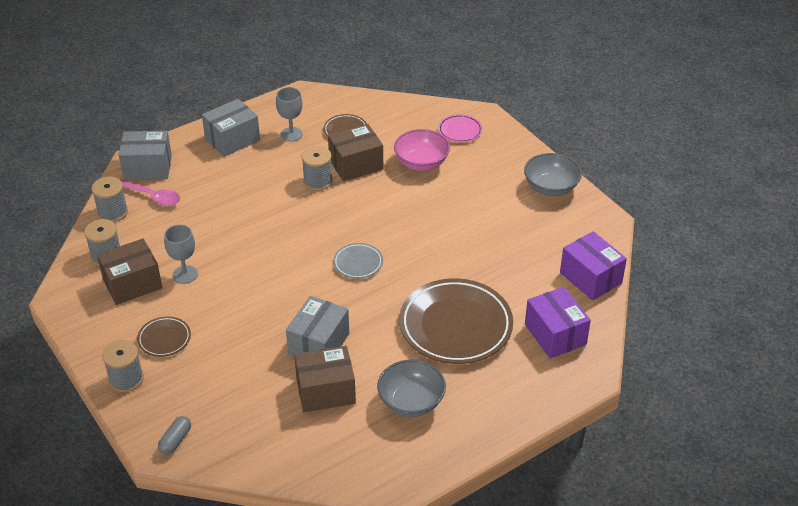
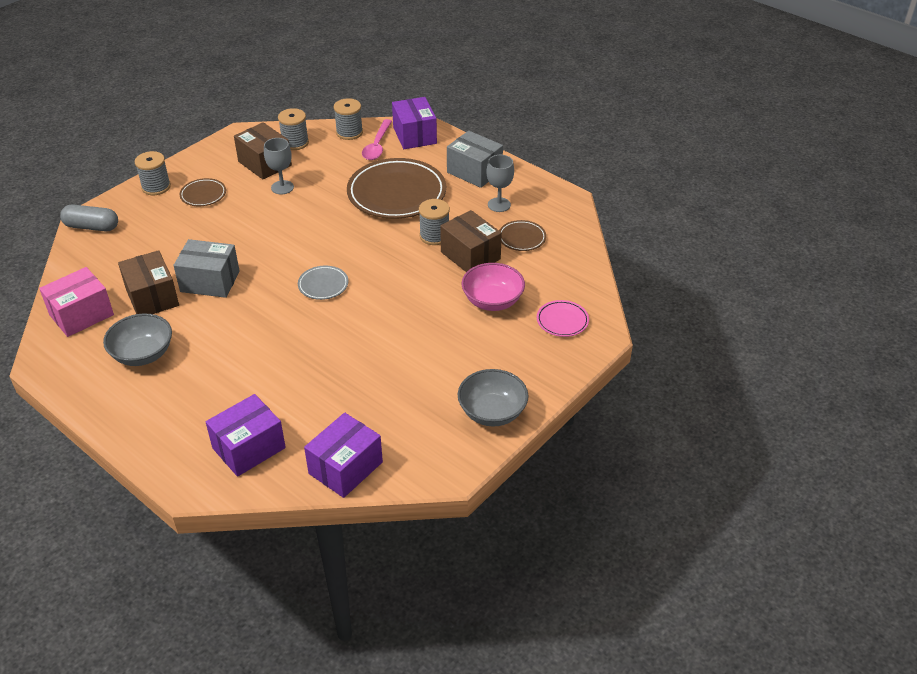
camera: 75 degrees right, 0 degrees up
(148, 167) = (414, 135): grey box -> purple box
(175, 440) = (92, 227): grey capsule -> grey capsule, size x1.54
(331, 451) = (81, 315): none -> pink box
(455, 326) = (249, 368): brown plate -> brown plate (396, 193)

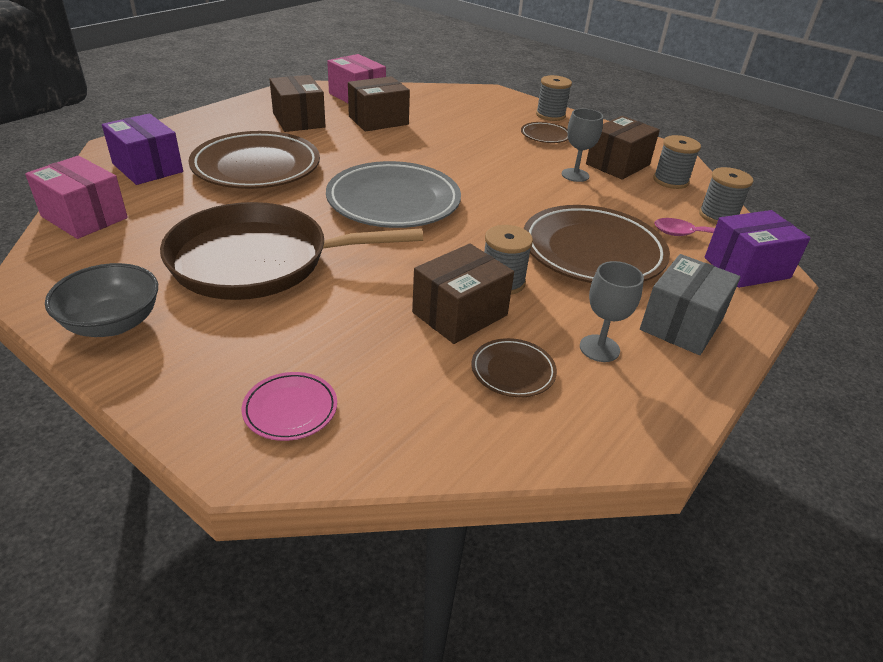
camera: 85 degrees right, 5 degrees down
(92, 227) = (480, 94): grey capsule -> none
(143, 354) = (298, 120): grey bowl -> brown box
(210, 281) = (401, 143): grey box -> none
(253, 372) = (256, 167): none -> brown plate
(323, 285) = (393, 201): grey plate -> grey plate, size x2.17
(345, 468) = (84, 217): purple box -> pink box
(413, 352) = (258, 261): none -> brown pan
(492, 301) = (351, 332): pink bowl -> none

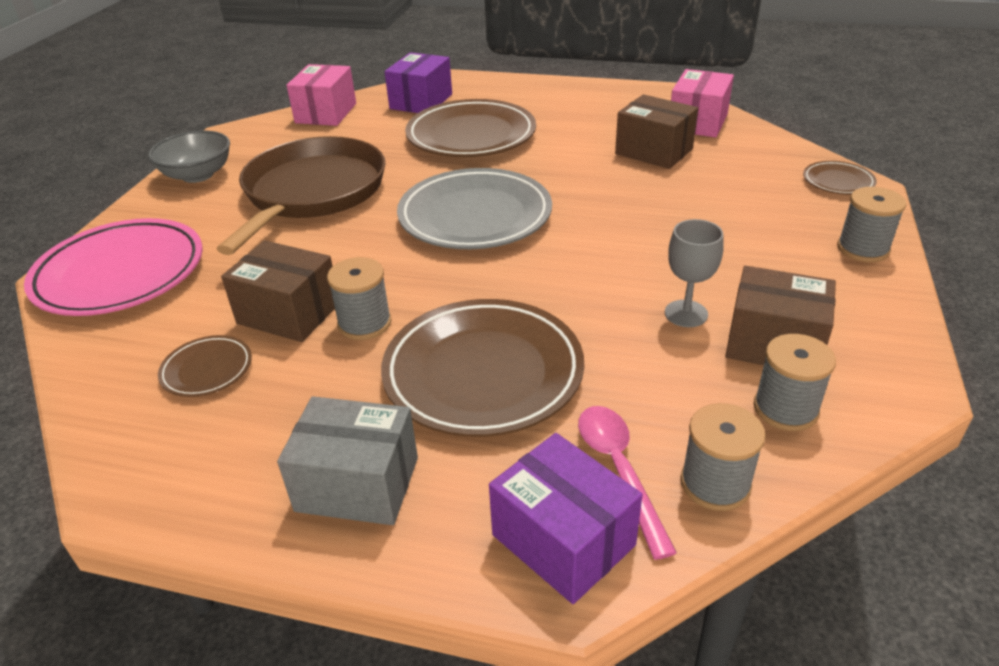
camera: 70 degrees right, 0 degrees up
(258, 261) = (312, 192): brown pan -> brown pan turned 45 degrees clockwise
(290, 409) = (120, 274): pink plate -> pink plate, size x2.17
(298, 120) = (592, 118): brown box -> none
(545, 136) = (781, 261): brown plate -> brown plate (838, 182)
(599, 348) = (271, 421): grey goblet -> none

